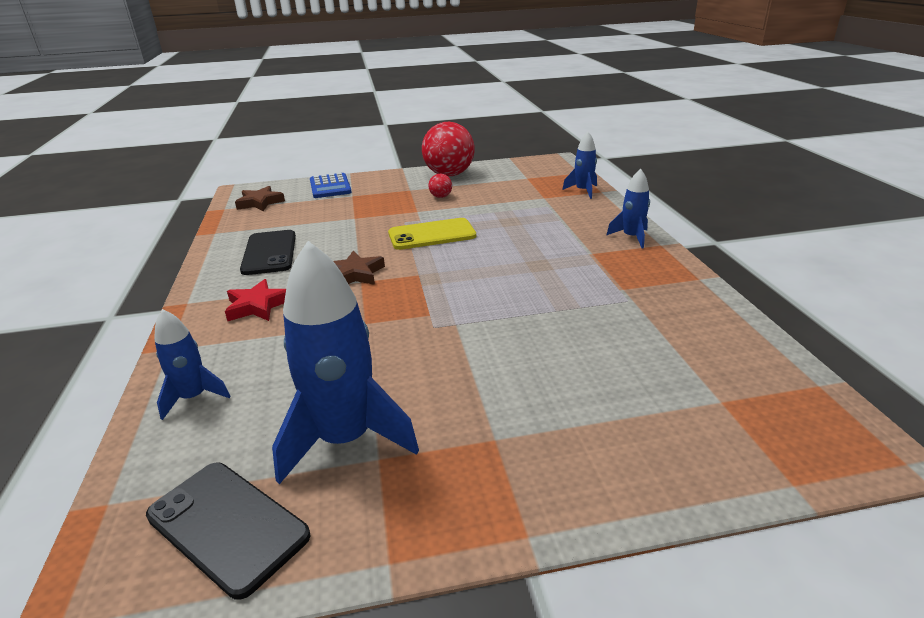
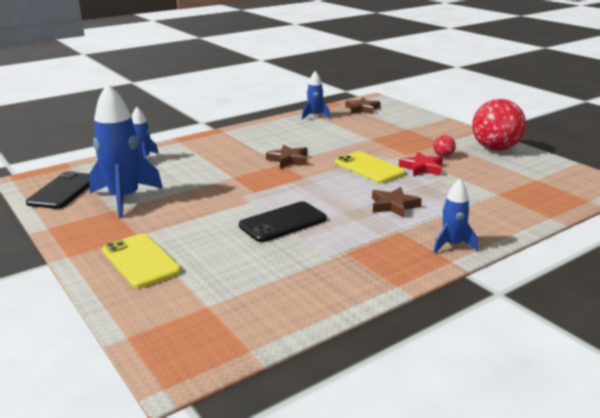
camera: 65 degrees right, 5 degrees down
(257, 306) = (232, 147): red star -> red star (422, 168)
(269, 253) = (295, 131): black phone -> black phone (283, 222)
(330, 186) = (414, 119): blue calculator -> none
(534, 243) = (394, 206): none -> brown star
(581, 445) = (141, 261): none -> yellow phone
(583, 191) = (538, 208): blue rocket -> blue rocket (315, 116)

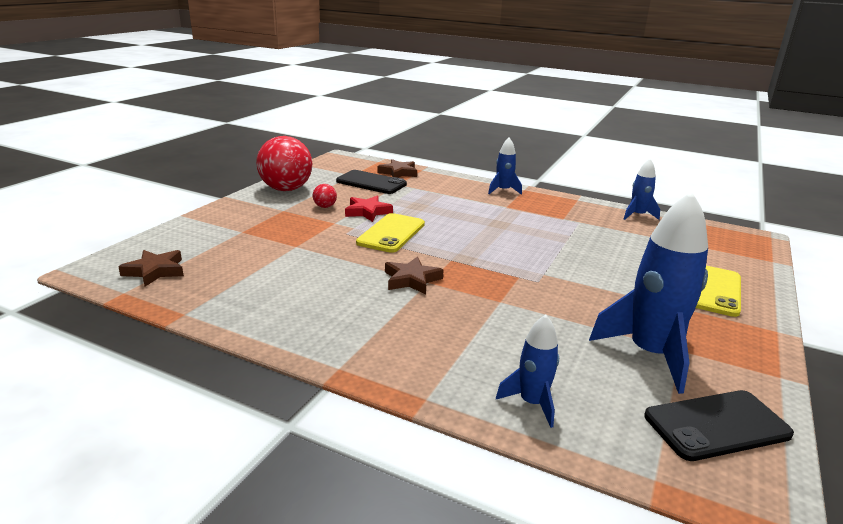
camera: 120 degrees left, 0 degrees up
(283, 222) = (557, 248): black phone -> black phone (371, 183)
(315, 116) = (209, 301): blue rocket -> blue rocket (637, 215)
(394, 206) = (466, 213): brown star -> brown star (398, 172)

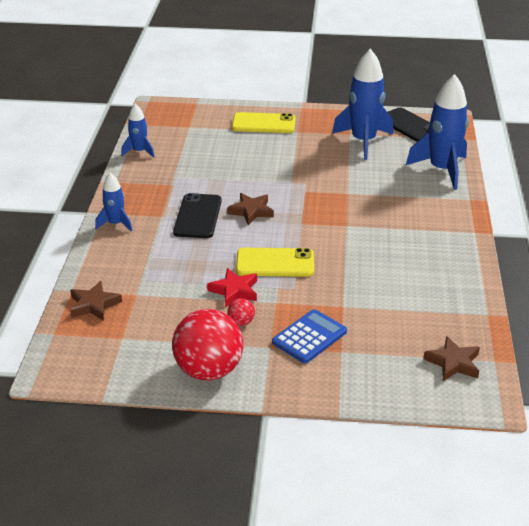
camera: 110 degrees left, 10 degrees up
(275, 224) = (309, 337): none -> blue calculator
(371, 183) = (145, 314): black phone -> black phone (198, 216)
(411, 280) = (350, 233): brown star -> brown star (251, 211)
(532, 403) = (442, 170): blue rocket -> blue rocket, size x1.88

